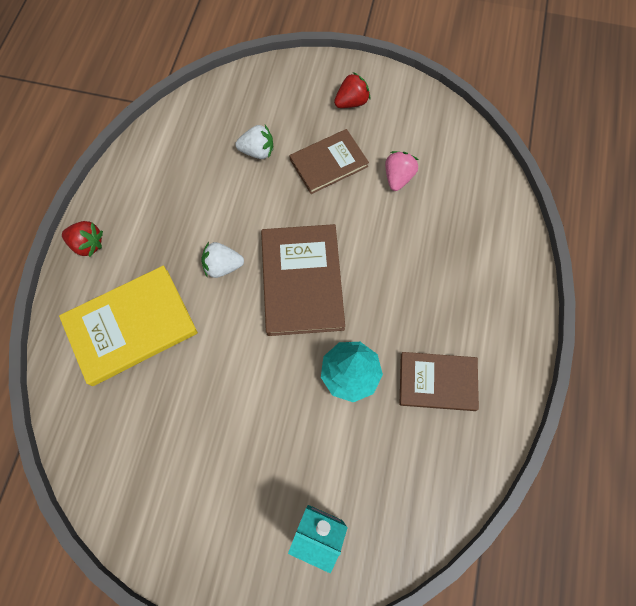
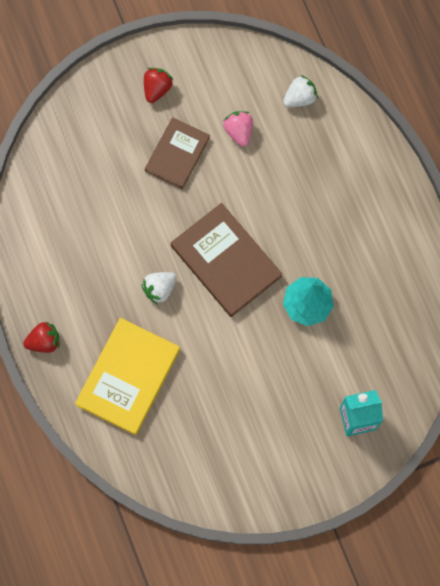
camera: 35 degrees left, 5 degrees up
(257, 151) = (114, 181): white strawberry -> white strawberry (300, 98)
(437, 382) = (370, 269): brown book -> none

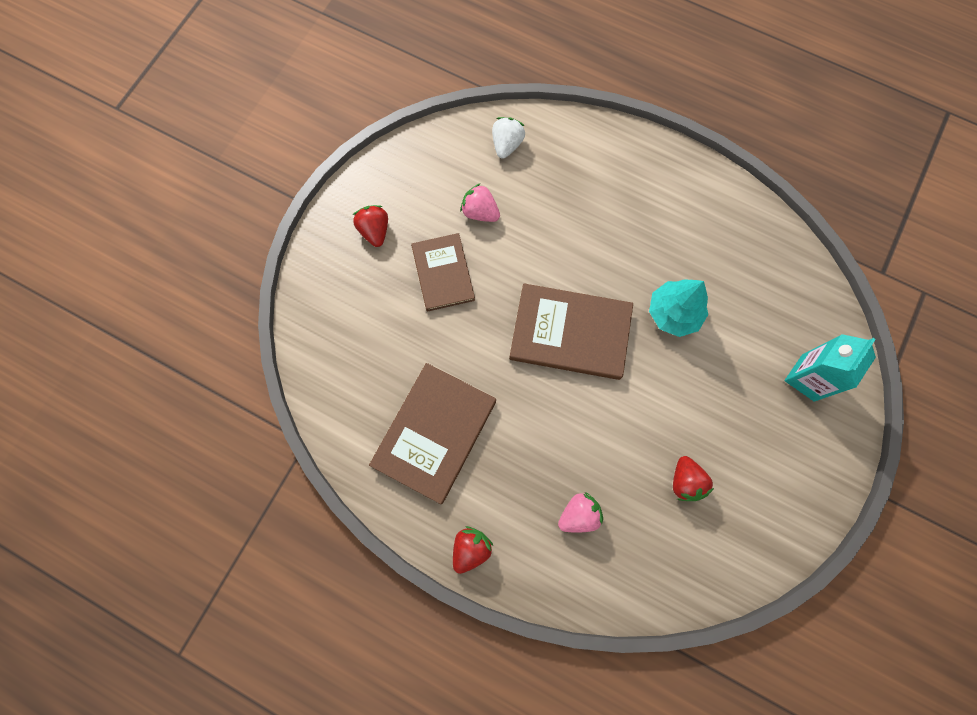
camera: 40 degrees left, 0 degrees up
(82, 253) = (434, 433): none -> brown book
(128, 377) = (579, 514): yellow book -> pink strawberry
(159, 289) = (534, 407): white strawberry -> none
(214, 414) = (685, 481): none -> red strawberry

